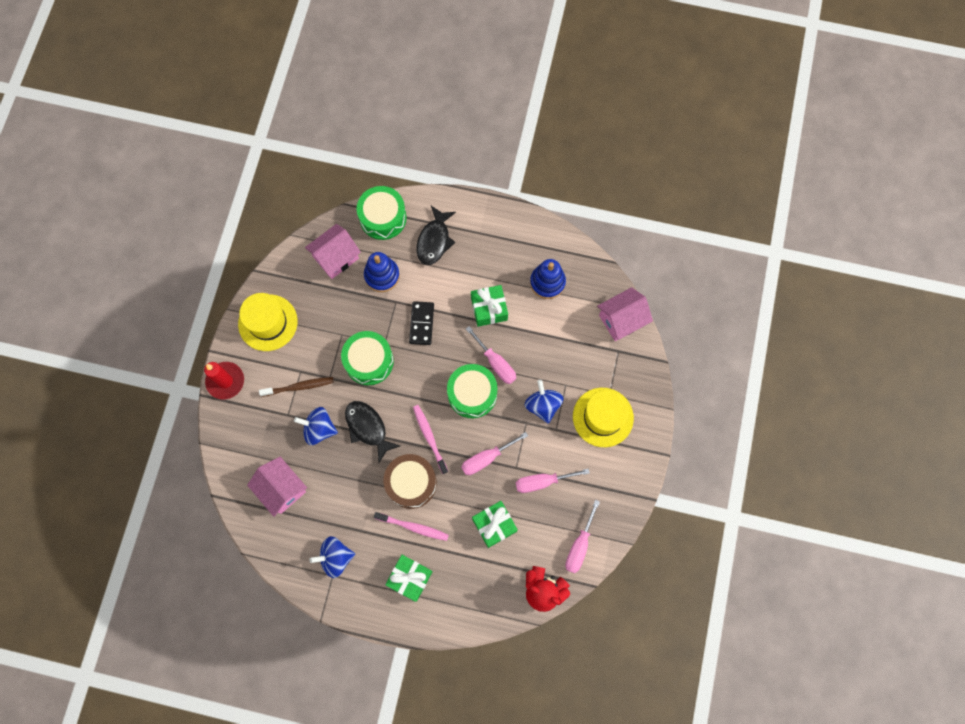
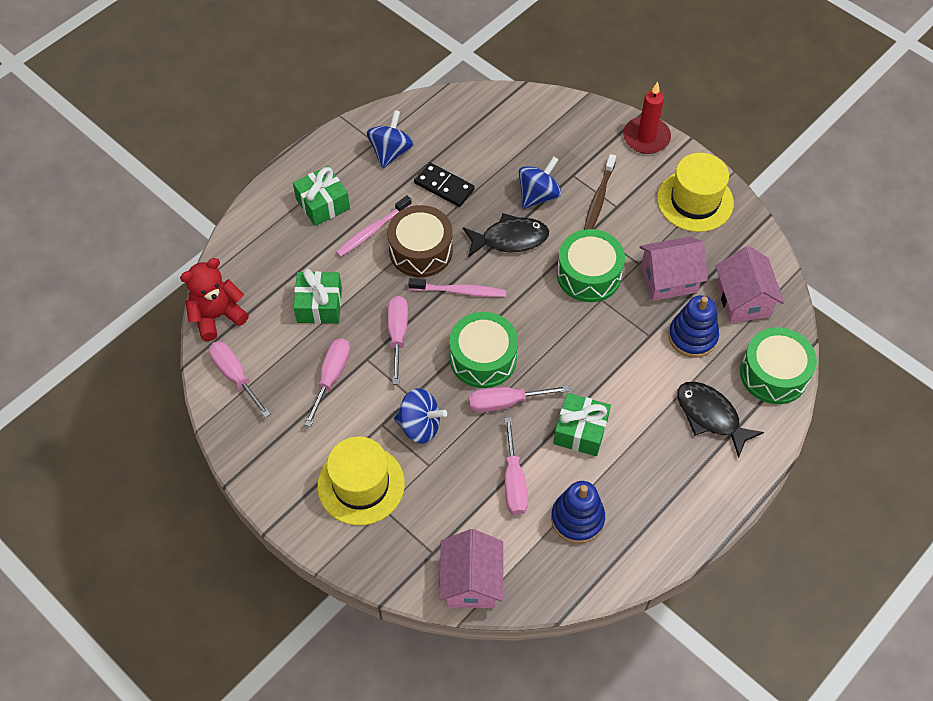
camera: 120 degrees right, 15 degrees down
(282, 489) = (494, 137): pink house -> pink house (669, 279)
(421, 324) = (604, 348): black domino -> black domino (444, 186)
(546, 330) = (514, 481): none -> pink screwdriver

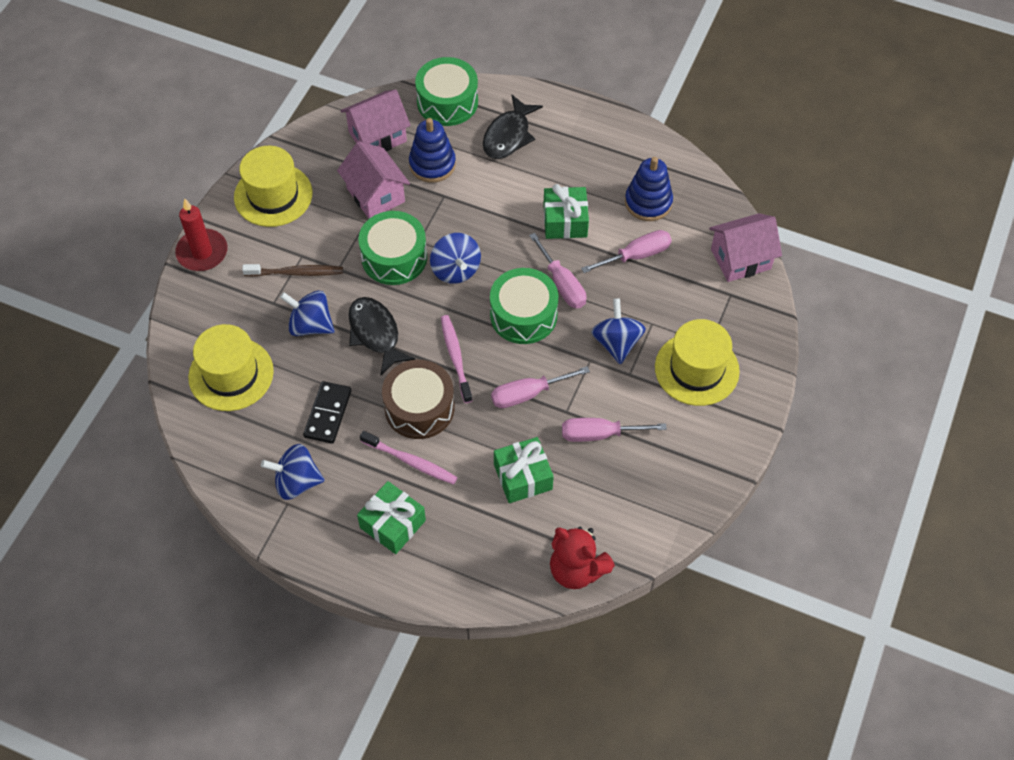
camera: 110 degrees left, 0 degrees up
(235, 376) = (637, 521): pink screwdriver -> none
(511, 132) = (231, 374): none -> yellow hat
(556, 319) = (455, 270): none -> blue spinning top

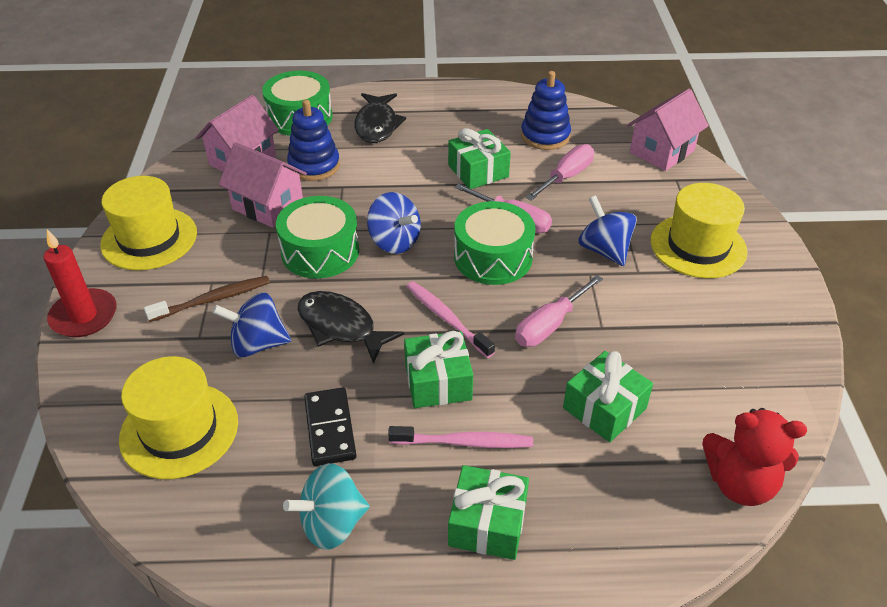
camera: 25 degrees left, 15 degrees down
(296, 482) = (332, 524): blue spinning top -> turquoise spinning top
(419, 408) = (438, 382): brown drum -> green gift
(599, 434) = (652, 336): pink screwdriver -> none

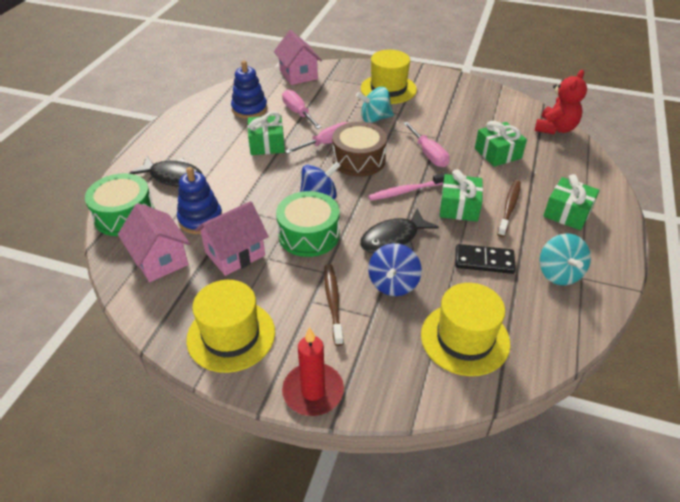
camera: 70 degrees left, 0 degrees up
(464, 442) = (509, 208): pink toothbrush -> brown toothbrush
(493, 257) = (359, 160): green drum -> brown drum
(604, 250) = (375, 119): blue spinning top -> turquoise spinning top

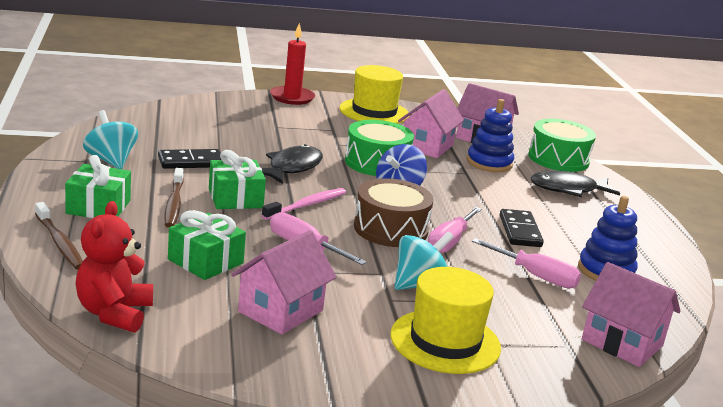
camera: 150 degrees right, 20 degrees down
(267, 144) = (520, 231): green gift -> black domino
(333, 302) = (314, 130): brown toothbrush -> brown toothbrush (59, 243)
(393, 284) = (271, 142): blue spinning top -> none
(464, 116) = (280, 311): none -> pink house
(465, 339) = (193, 122): yellow hat -> none

